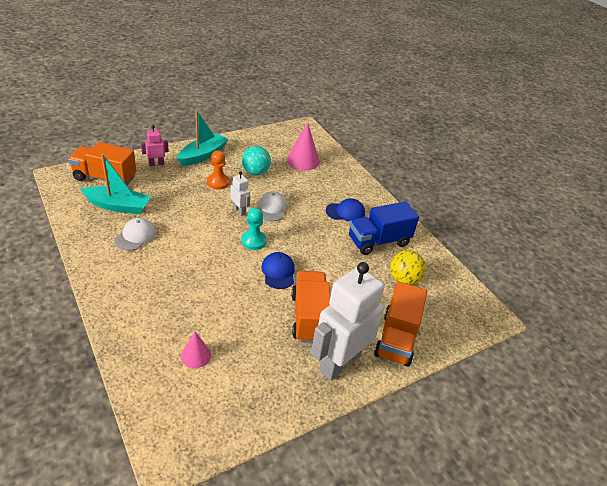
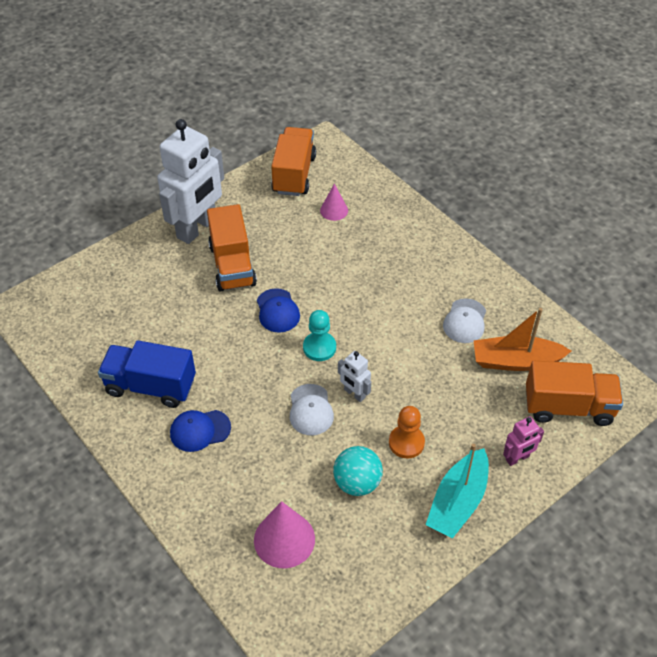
camera: 175 degrees right, 10 degrees up
(118, 206) = (516, 361): turquoise boat -> orange boat
(378, 241) = (150, 386): blue truck -> blue truck turned 135 degrees counterclockwise
(396, 338) = (137, 262): orange truck -> orange truck (294, 174)
(404, 279) = (121, 334): yellow ball -> none

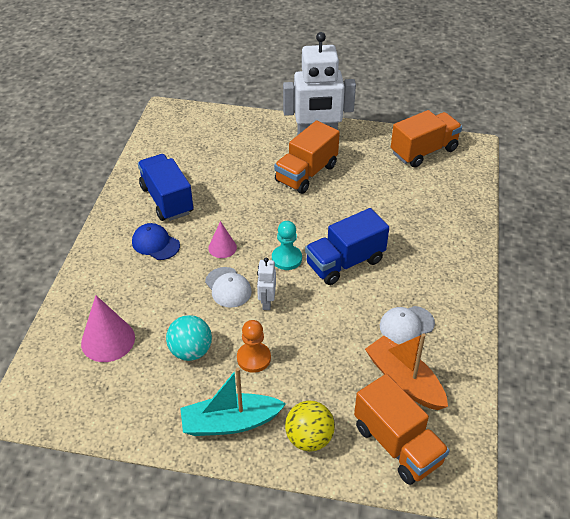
camera: 50 degrees right, 5 degrees down
(277, 311) = (294, 218): blue cap -> none
(310, 410) = (228, 287): white cap -> white cap turned 75 degrees counterclockwise
(334, 210) = (418, 190): pink cone -> pink cone (222, 247)
(364, 312) = (345, 262): none -> blue truck
(517, 458) = (309, 438): pink robot -> yellow ball

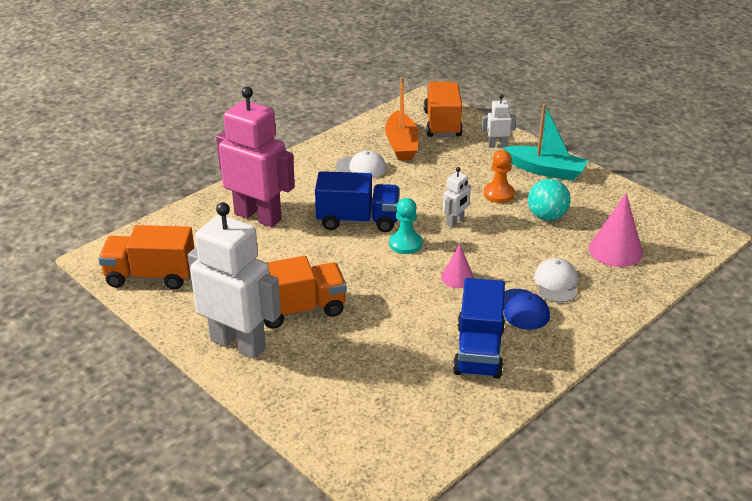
camera: 145 degrees left, 10 degrees down
(228, 287) = (479, 245): white cap -> white cap (556, 283)
(309, 438) = (497, 145): yellow ball -> white robot
(421, 228) = (258, 216): none -> pink robot

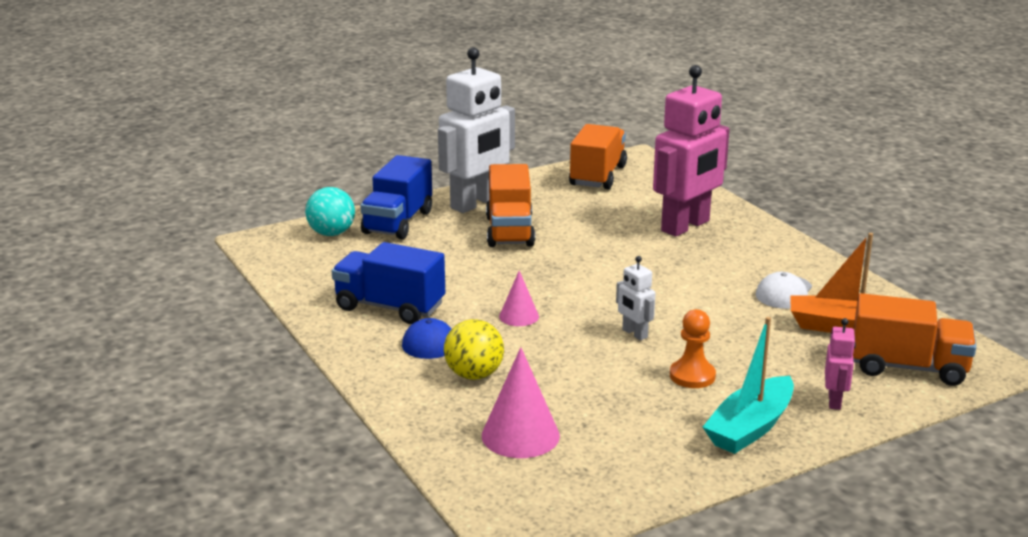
camera: 105 degrees right, 10 degrees down
(358, 220) = (659, 276): blue truck -> blue truck (398, 222)
(405, 244) = (599, 297): turquoise pawn -> none
(497, 145) = (835, 401): white robot -> pink robot
(546, 217) = (623, 401): turquoise ball -> turquoise ball (331, 233)
(556, 283) = (474, 375): white cap -> yellow ball

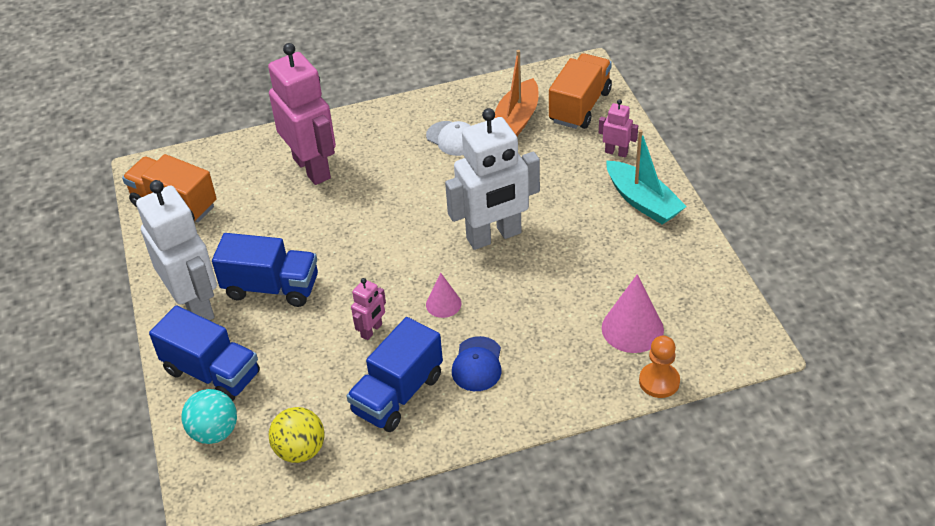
camera: 75 degrees left, 20 degrees up
(469, 284) = (372, 330): none -> pink robot
(474, 375) = (536, 346): yellow ball -> yellow ball (300, 450)
(510, 231) = (271, 287): orange truck -> blue truck
(634, 334) = (494, 236): white robot -> white robot, size x2.26
(692, 376) = (567, 216): orange pawn -> orange pawn (659, 381)

